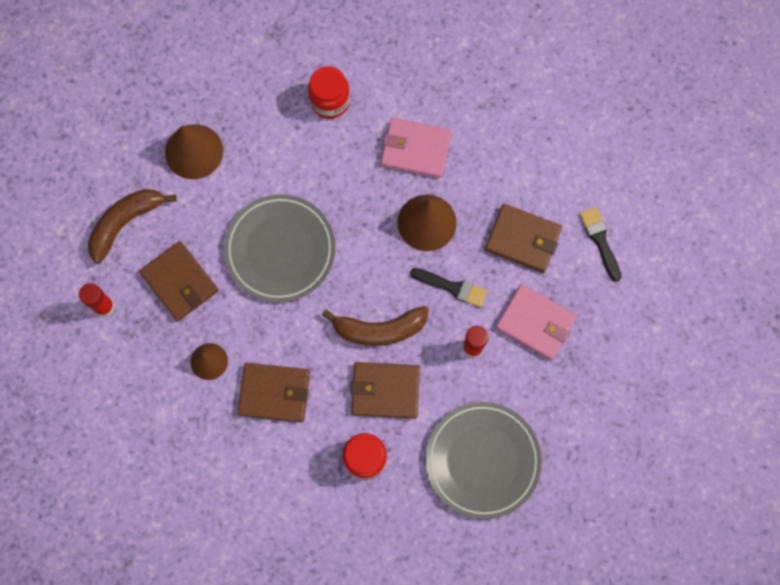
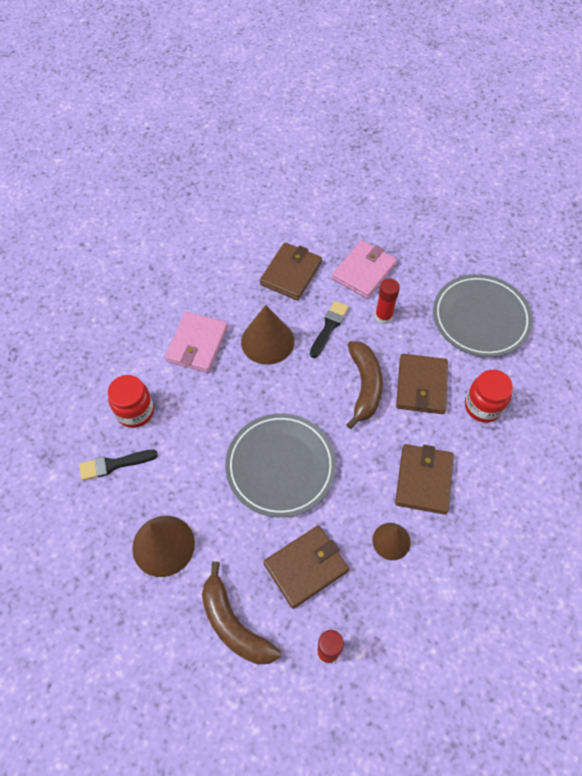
camera: 85 degrees left, 15 degrees down
(600, 240) = (297, 223): black brush -> black brush (114, 464)

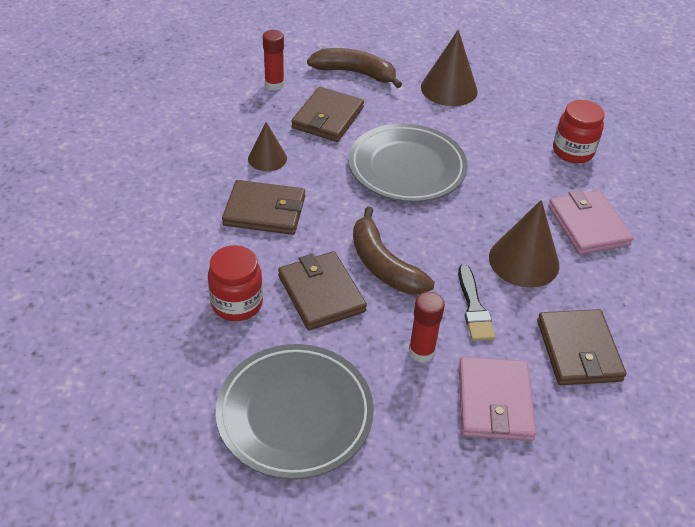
camera: 145 degrees right, 15 degrees down
(114, 464) = (543, 114): black brush -> none
(423, 480) = (264, 211): brown wallet -> brown wallet turned 60 degrees counterclockwise

